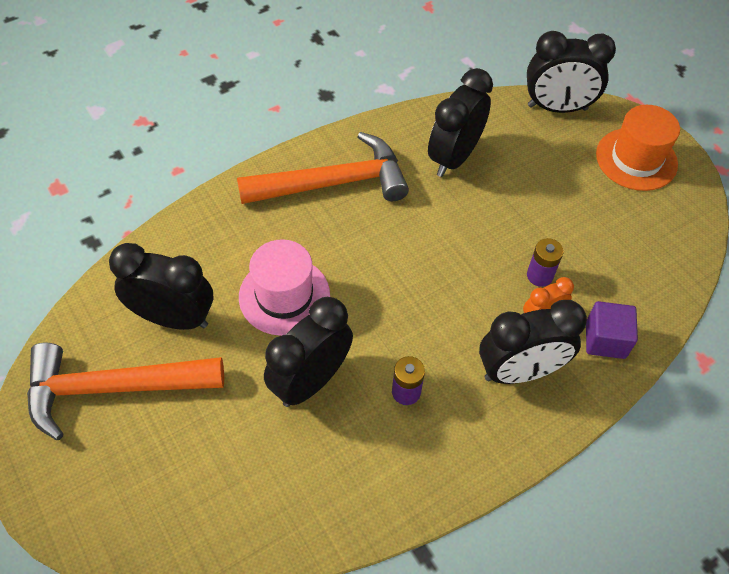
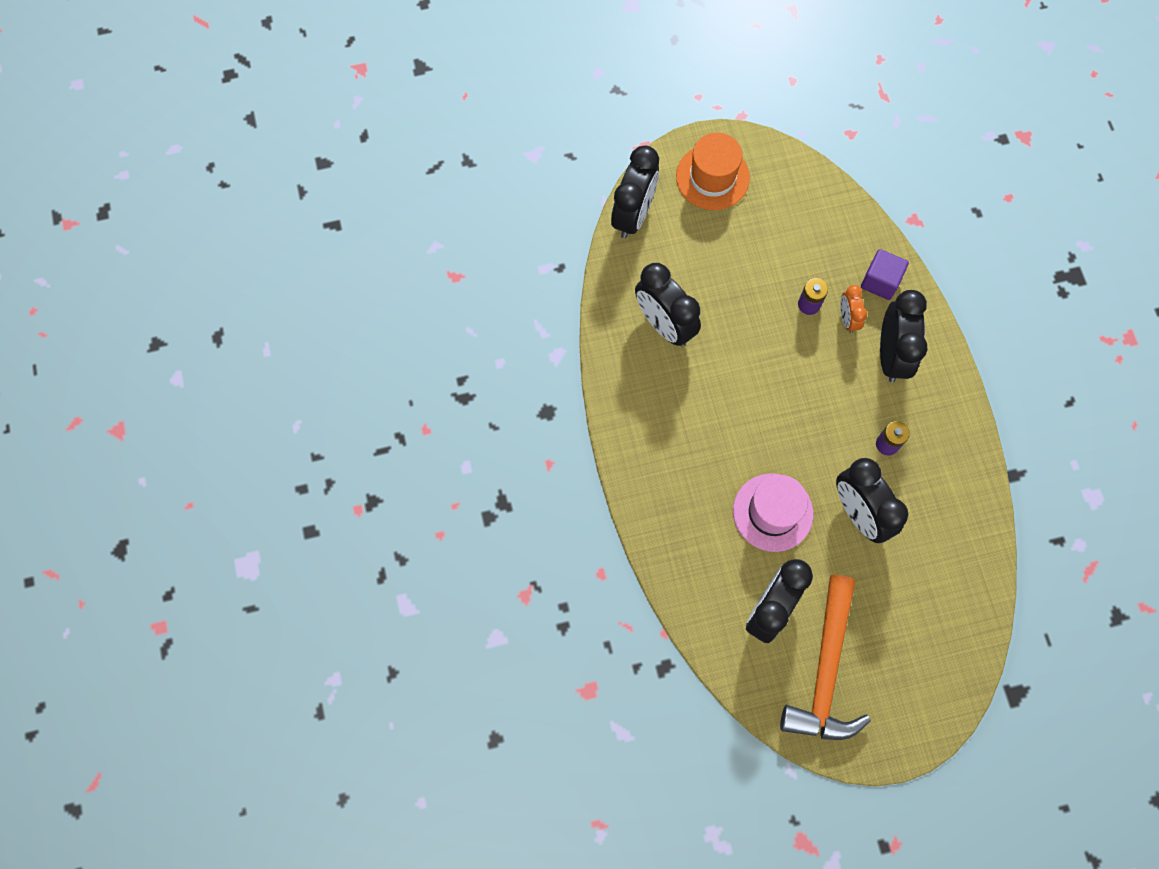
camera: 70 degrees left, 15 degrees up
(333, 182) = (662, 437): orange hammer -> none

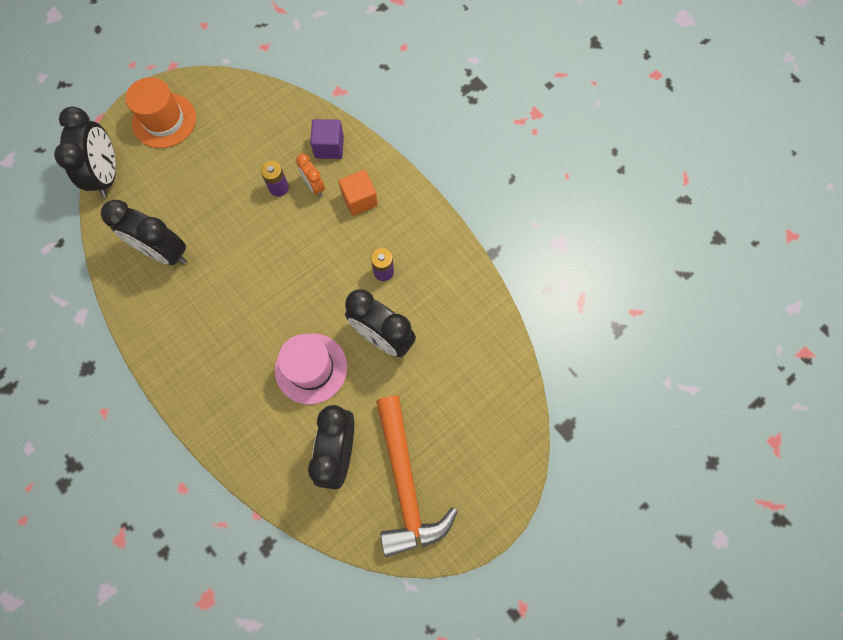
camera: 25 degrees left, 0 degrees up
(891, 354) = (359, 200): black clock -> orange cube

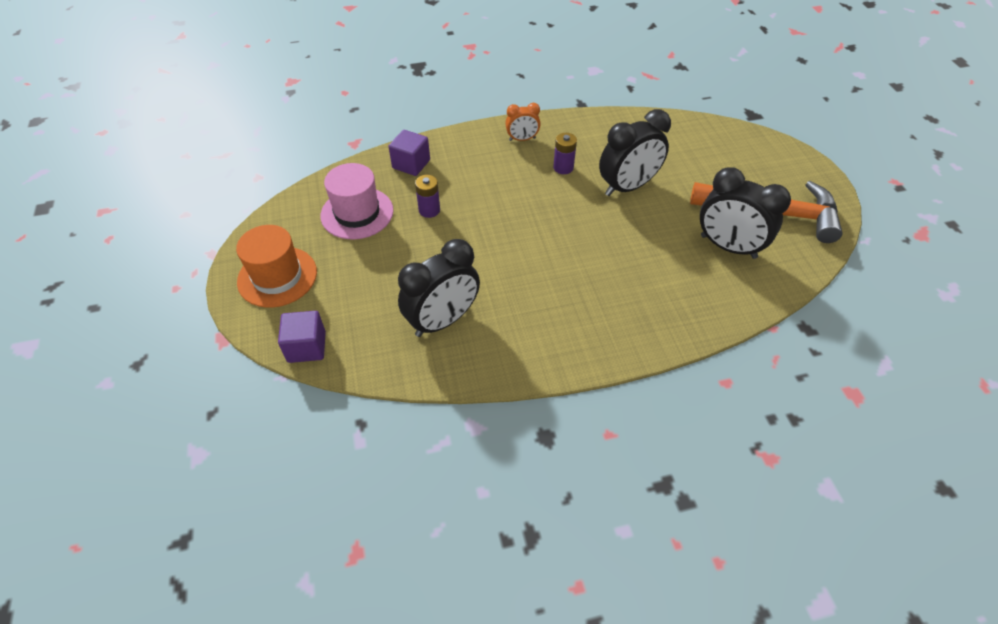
camera: 65 degrees left, 20 degrees down
(108, 175) = (307, 347): black clock -> purple cube
(311, 368) = (636, 242): pink hat -> pink hat (357, 213)
(314, 186) = (446, 186): orange clock -> orange clock (522, 139)
(359, 200) = (481, 161): orange cube -> none

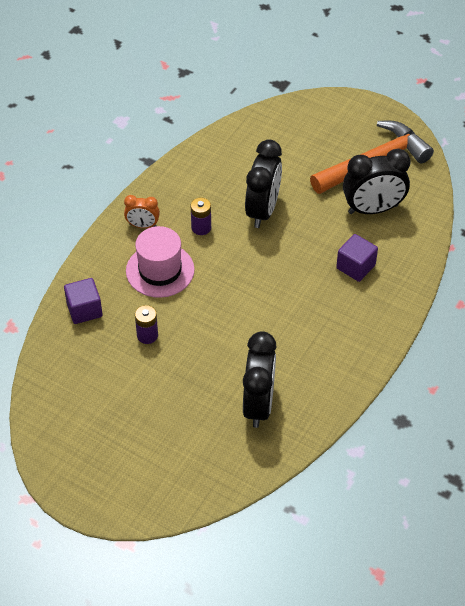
camera: 45 degrees left, 0 degrees up
(277, 277) = (104, 471): orange hat -> none
(307, 347) = (193, 496): purple cube -> purple cube (355, 267)
(357, 213) = (96, 380): pink hat -> pink hat (160, 270)
(522, 139) = (142, 225): orange clock -> orange clock turned 60 degrees clockwise

